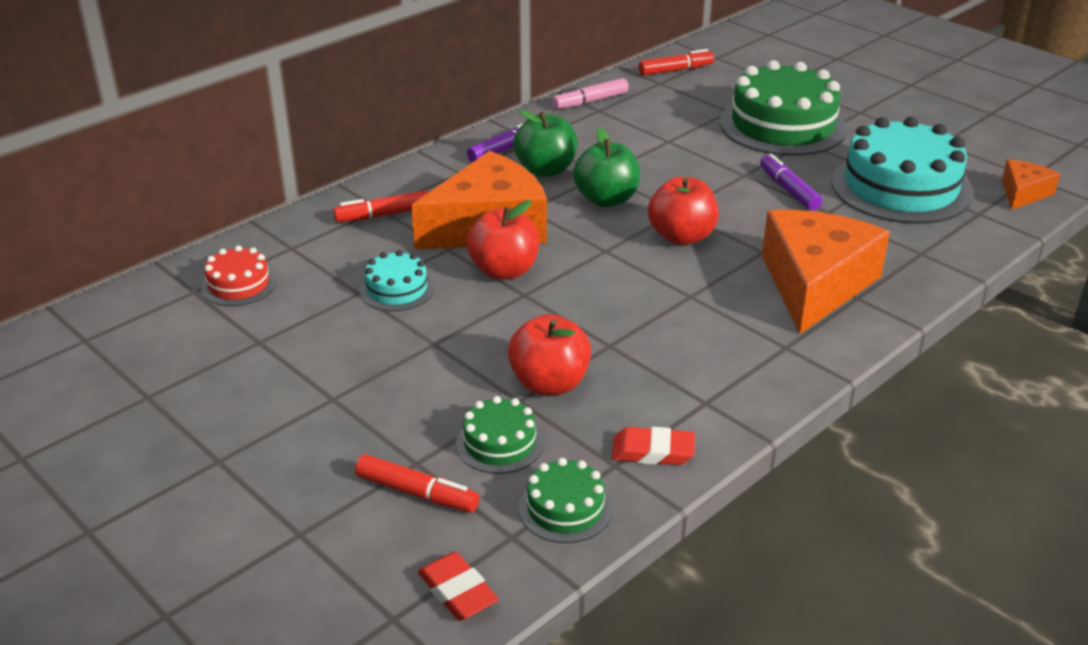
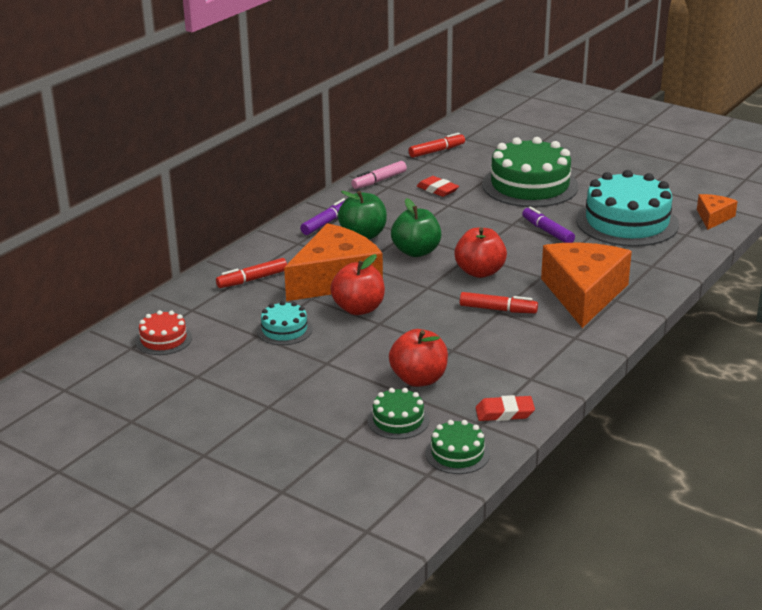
camera: 10 degrees left, 5 degrees down
(417, 493) = (352, 457): red marker -> red marker (498, 309)
(457, 591) = (403, 510): red eraser -> red eraser (437, 190)

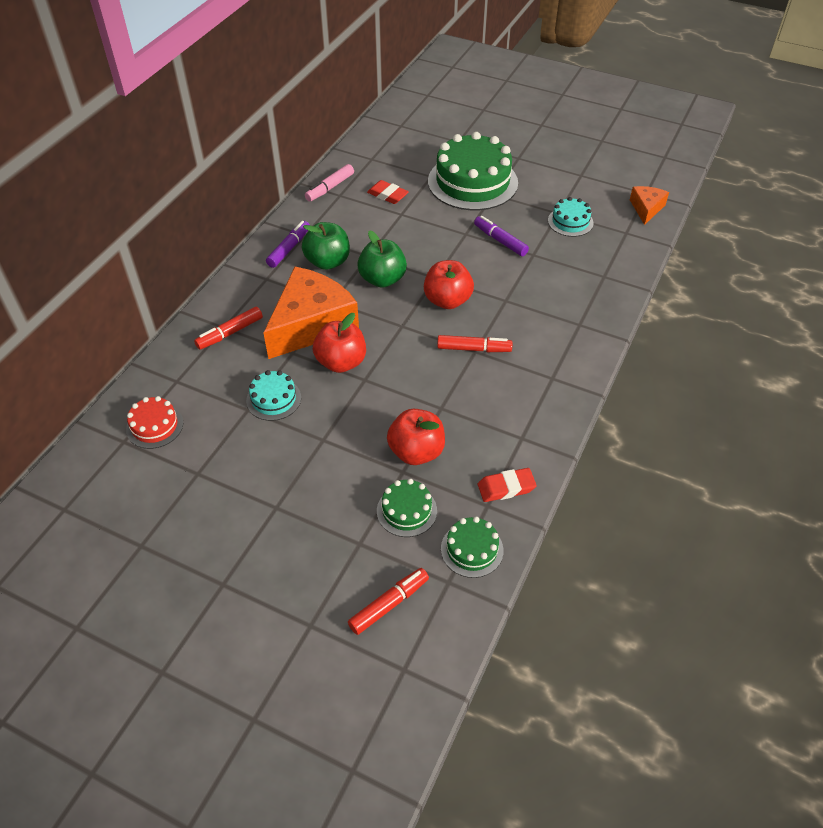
camera: 10 degrees left, 20 degrees up
(436, 151) = (377, 144): red marker -> red marker (389, 604)
(583, 294) = (549, 320): orange cheese -> none
(627, 222) = (570, 222): turquoise cake -> turquoise cake, size x0.48

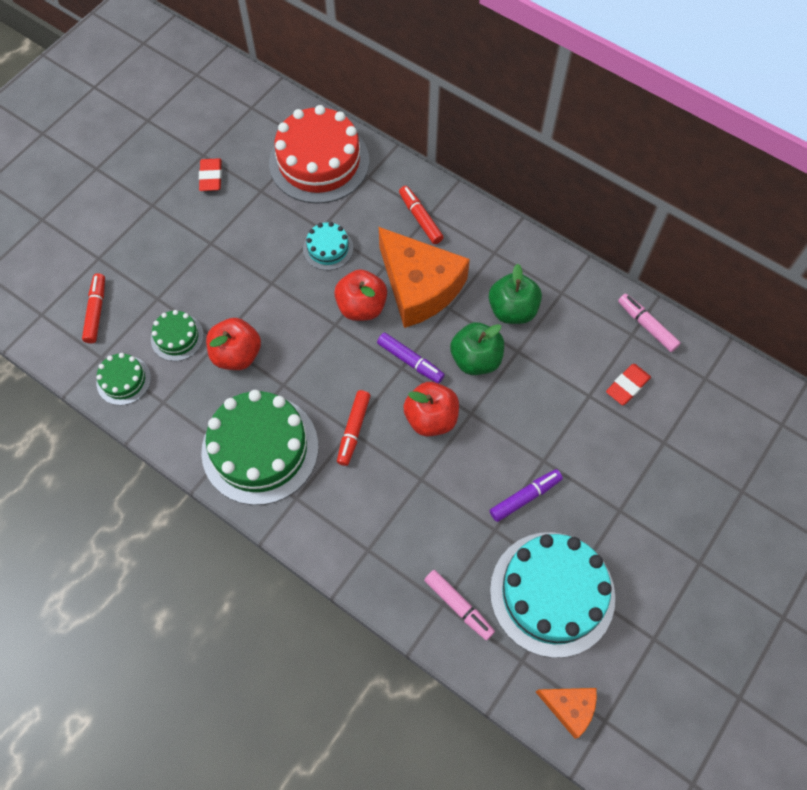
camera: 100 degrees right, 15 degrees up
(155, 426) = (319, 162): red cake -> red cake, size x2.09
(289, 249) = (539, 276): purple marker -> purple marker (410, 361)
(389, 604) = (96, 312): red marker -> red marker turned 150 degrees counterclockwise
(472, 182) = (647, 490): green cake -> green cake (260, 449)
(506, 487) = (176, 421): red eraser -> red eraser (211, 177)
(570, 222) = (552, 593): turquoise cake -> turquoise cake, size x2.09
(601, 267) = (458, 606): none -> pink marker

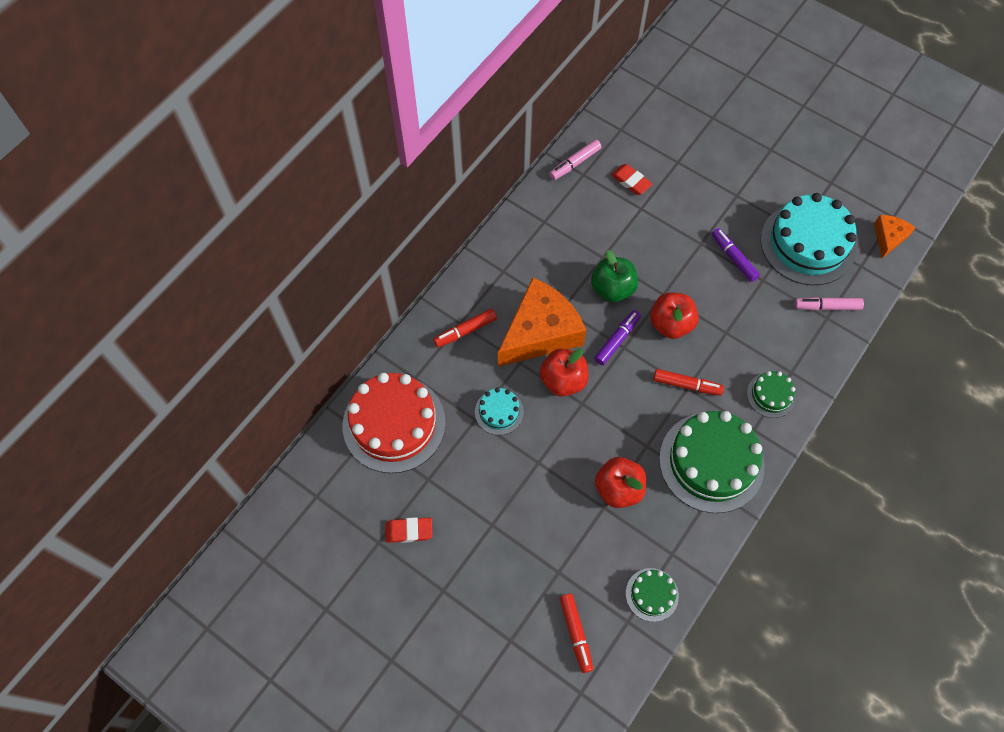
camera: 90 degrees left, 0 degrees up
(96, 312) = (576, 633): red marker -> red marker turned 105 degrees counterclockwise
(177, 337) = (602, 547): green cake -> green cake (771, 395)
(458, 606) = (827, 307): pink marker -> pink marker turned 135 degrees counterclockwise
(512, 310) = (563, 259): green apple -> none

